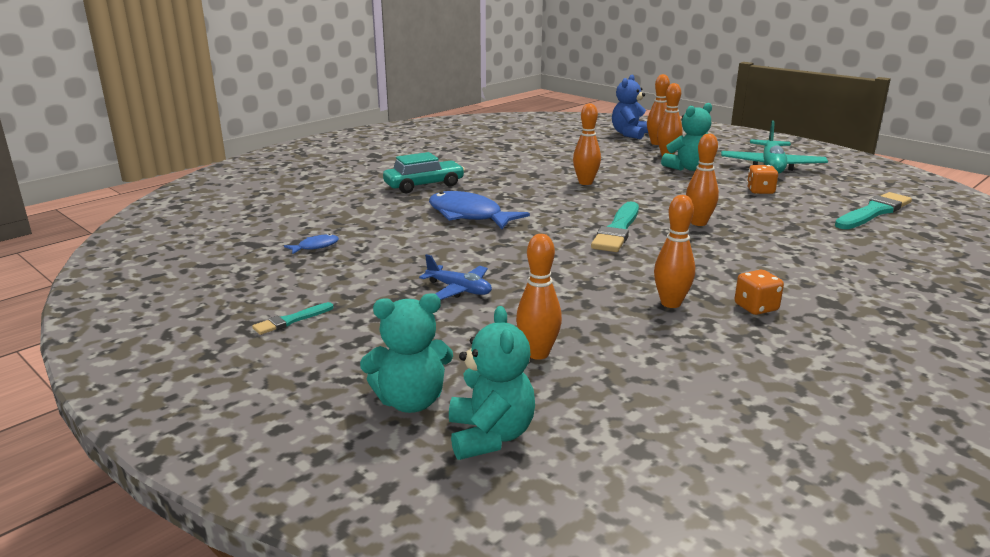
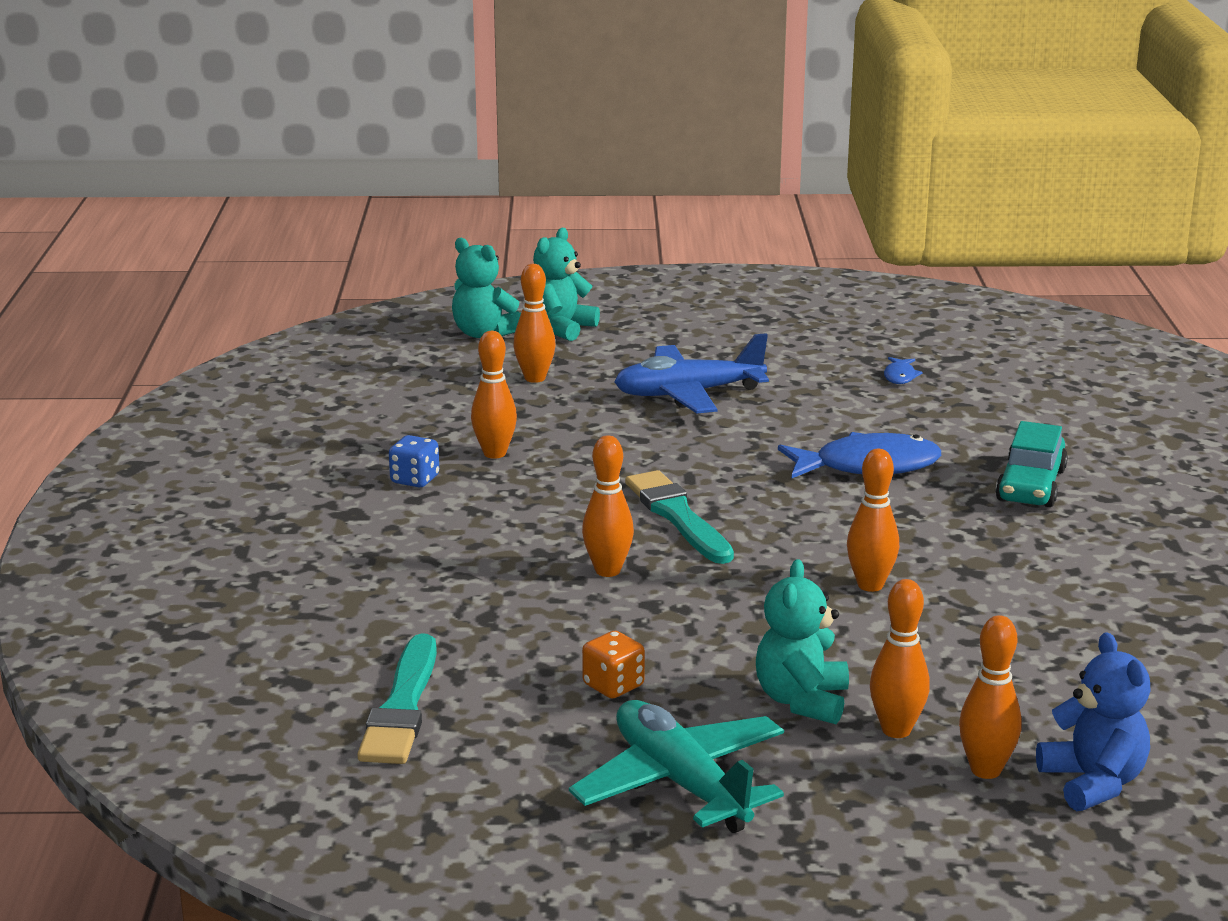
camera: 135 degrees right, 0 degrees up
(291, 320) = (748, 330): turquoise brush -> none
(459, 290) = (688, 394): blue plane -> blue plane, size x1.77
(756, 307) = (415, 480): orange dice -> blue dice

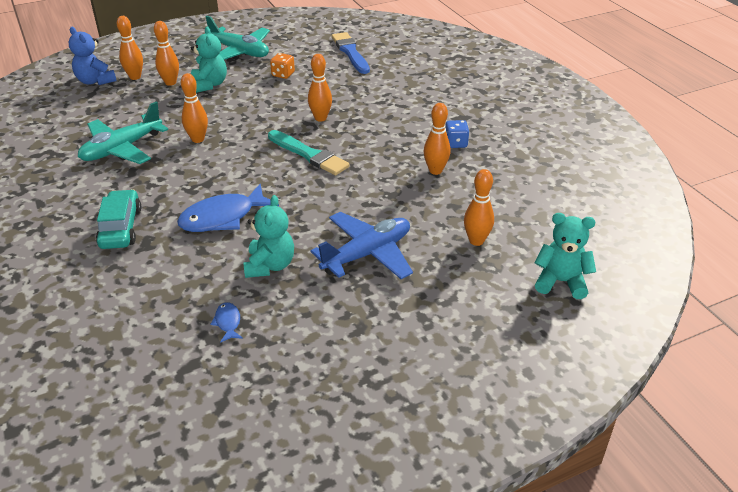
camera: 155 degrees right, 15 degrees up
(402, 707) = (350, 52): turquoise brush -> blue brush
(562, 328) = (514, 307): turquoise teddy bear -> turquoise teddy bear (270, 265)
(1026, 600) = (122, 149): none -> turquoise plane

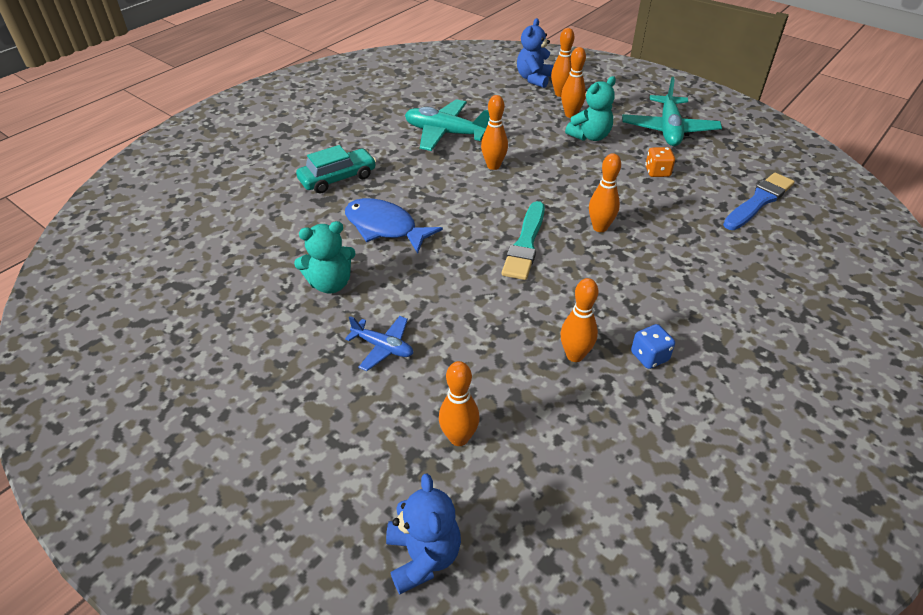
camera: 65 degrees right, 5 degrees up
(228, 322) = (241, 287): blue fish -> none
(367, 254) = (383, 347): blue plane -> blue plane, size x0.56
(560, 282) = (423, 556): turquoise teddy bear -> blue teddy bear

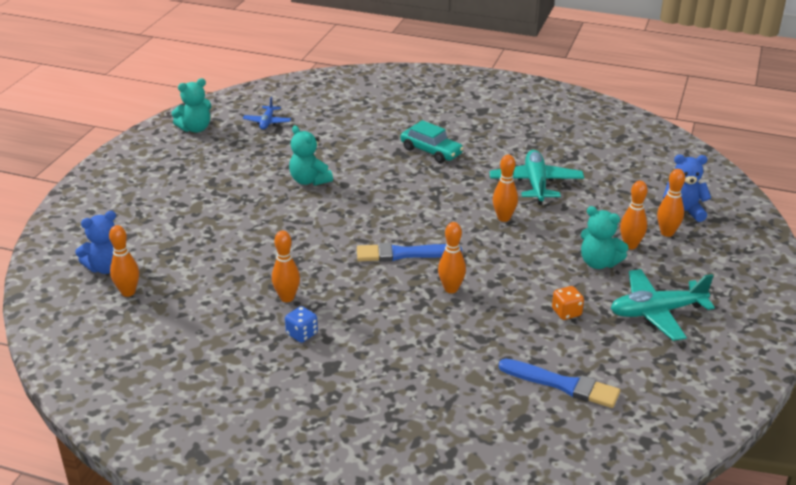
camera: 70 degrees right, 10 degrees down
(94, 374) = (195, 128): none -> turquoise teddy bear
(383, 347) = (259, 216): blue plane -> blue plane (267, 122)
(385, 227) = (384, 186): blue fish -> none
(459, 438) = (193, 262): orange bowling pin -> orange bowling pin (128, 292)
(525, 244) = (404, 254): turquoise brush -> blue brush

